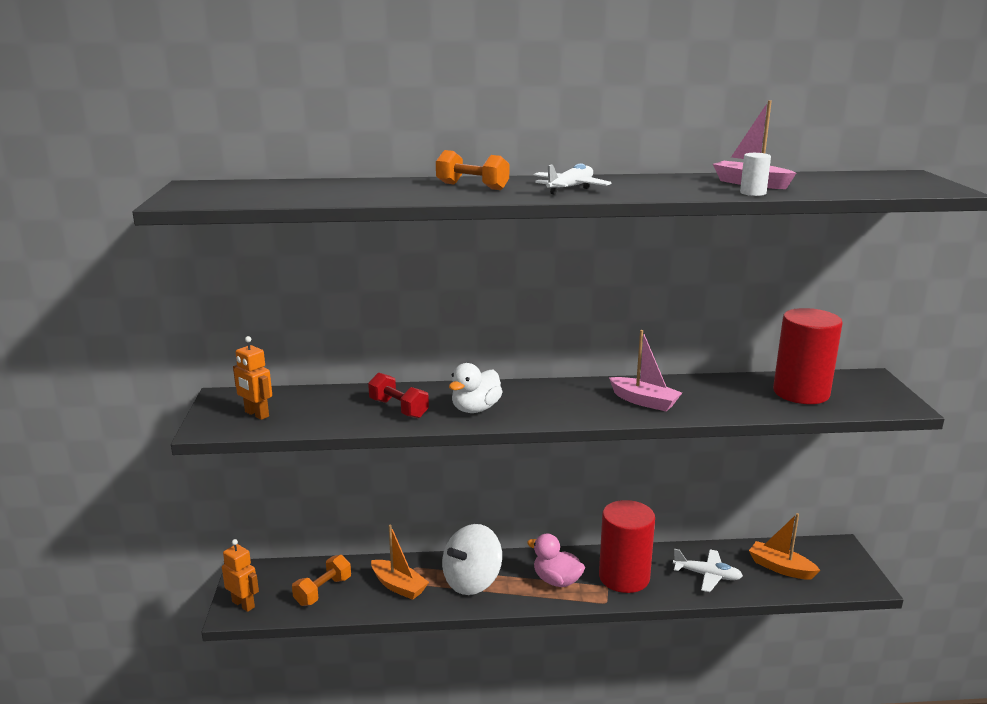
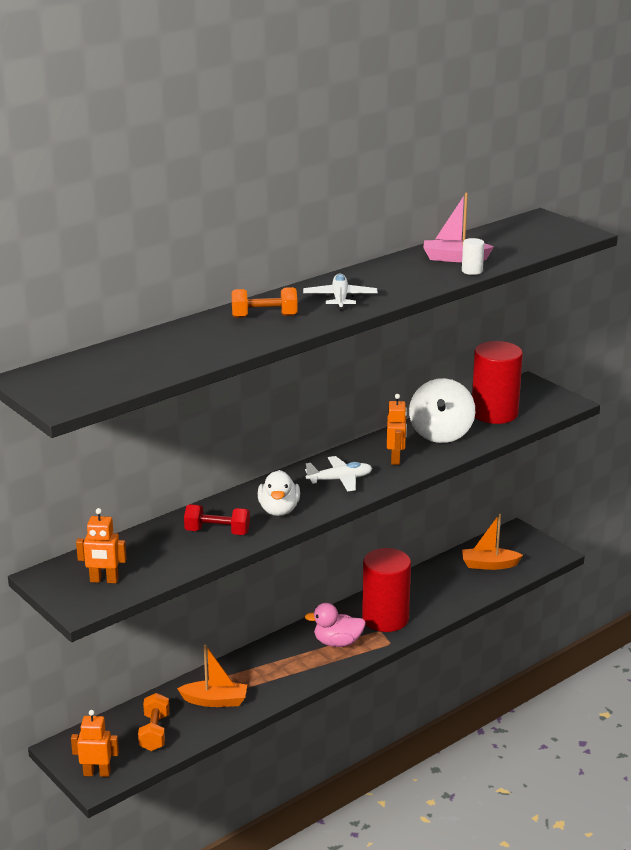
camera: 35 degrees left, 5 degrees up
(472, 582) = (271, 671): white spinning top -> white spinning top (441, 433)
(644, 401) = (395, 459): pink boat -> orange robot
(707, 575) = (444, 592): white plane -> white plane (340, 480)

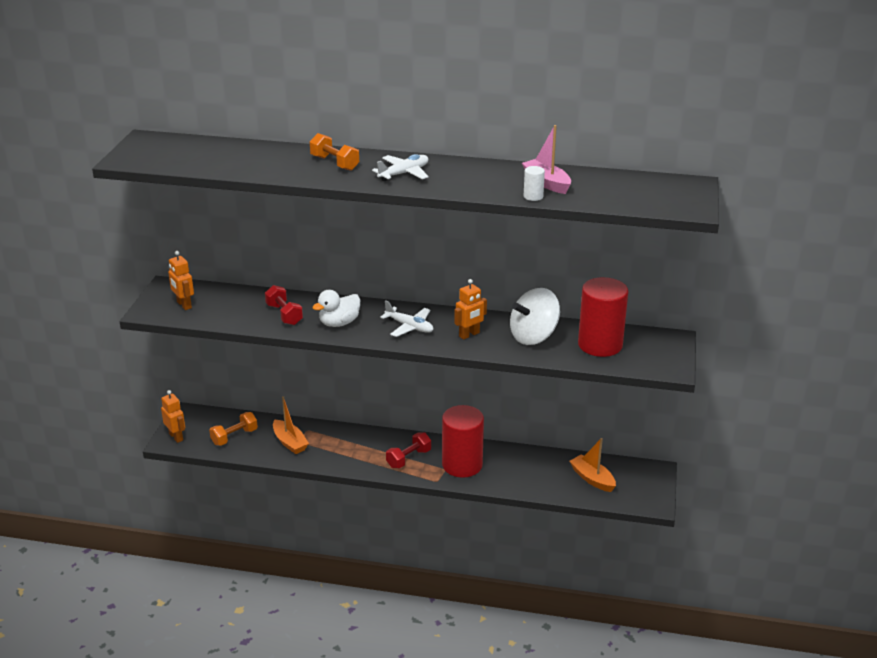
camera: 50 degrees right, 5 degrees up
(337, 643) = (409, 458): pink duck -> red dumbbell

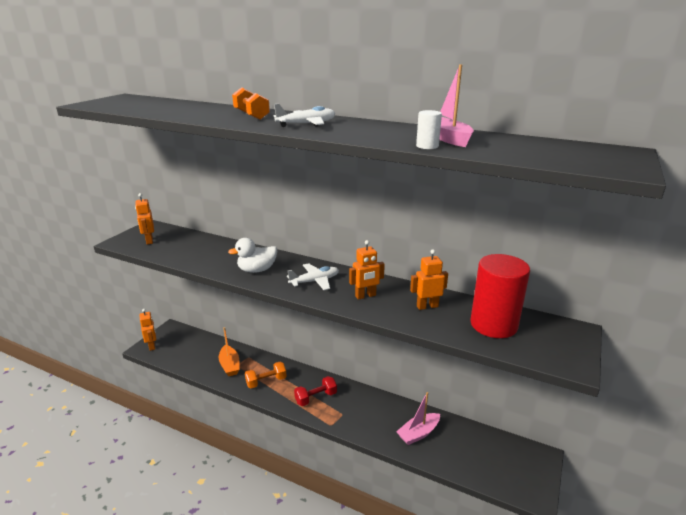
camera: 15 degrees right, 5 degrees down
(234, 437) = (192, 353): orange dumbbell -> orange dumbbell (266, 381)
(284, 315) = (218, 257): red dumbbell -> none
(409, 327) = (315, 281): white plane -> white plane turned 75 degrees counterclockwise
(462, 465) = (358, 413): red cylinder -> none
(531, 472) = (418, 433): none -> pink boat
(533, 336) = (427, 306): white spinning top -> orange robot
(592, 479) = (475, 452): orange boat -> none

